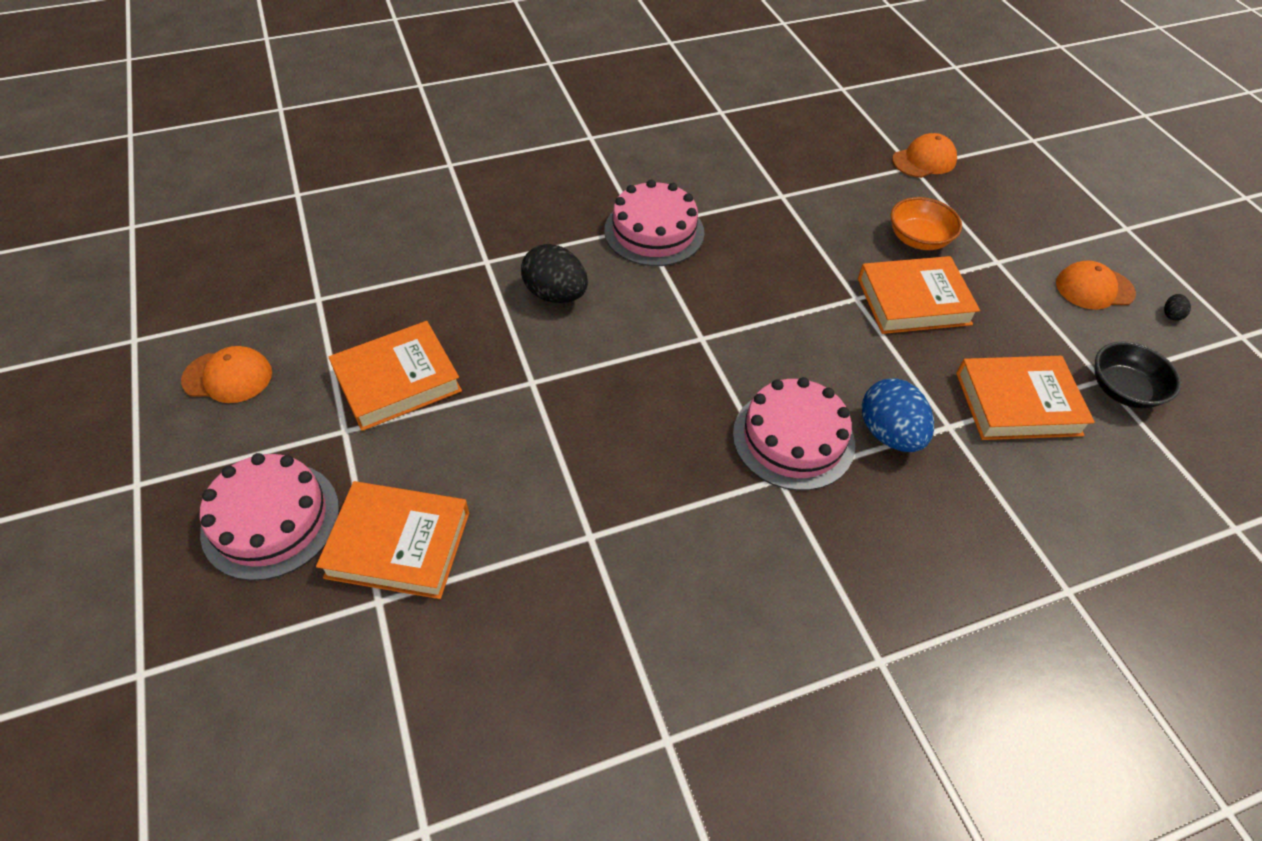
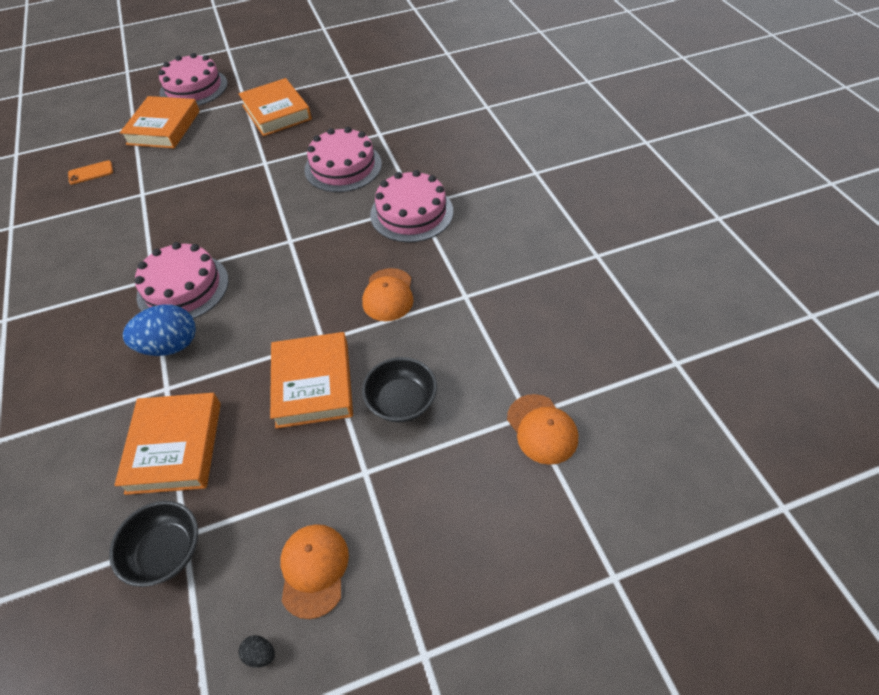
camera: 95 degrees right, 0 degrees up
(228, 377) = (291, 59): orange cap -> orange cap (388, 295)
(520, 639) = (91, 173): none -> orange phone
(555, 294) = (343, 167): black egg -> pink cake
(918, 239) = (401, 401): orange bowl -> black bowl

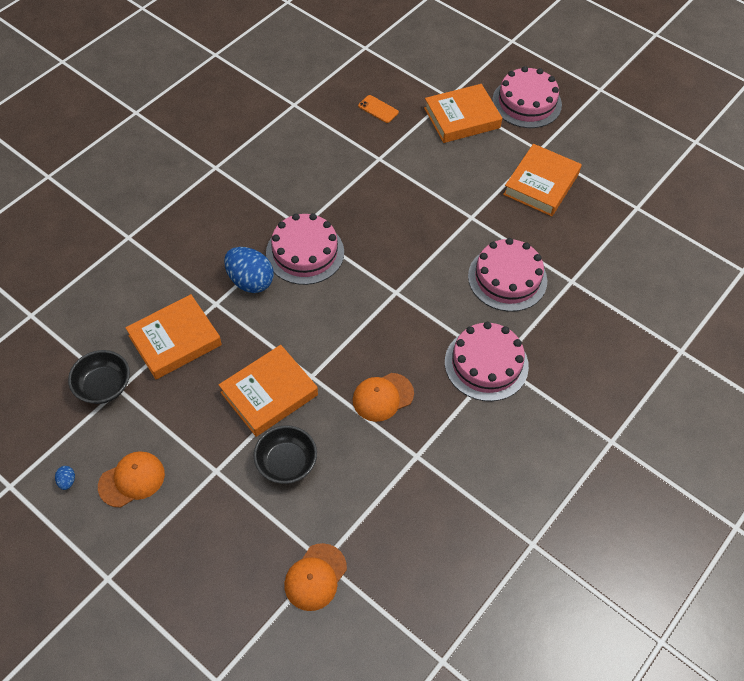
camera: 55 degrees right, 5 degrees up
(260, 654) = (67, 481): black egg -> blue egg

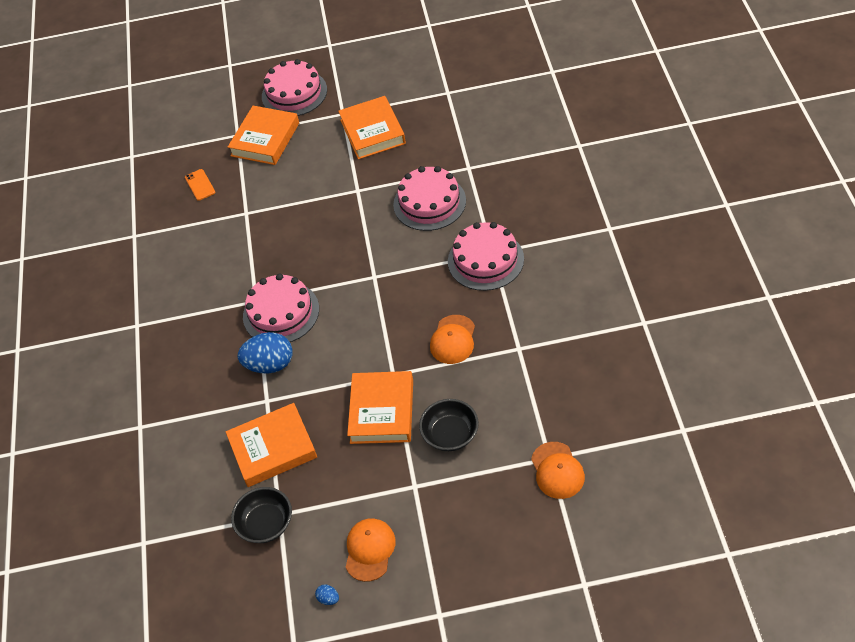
camera: 40 degrees left, 5 degrees down
(175, 340) = (273, 448): orange book -> orange book turned 60 degrees clockwise
(378, 109) = (200, 185): orange phone -> orange phone turned 75 degrees clockwise

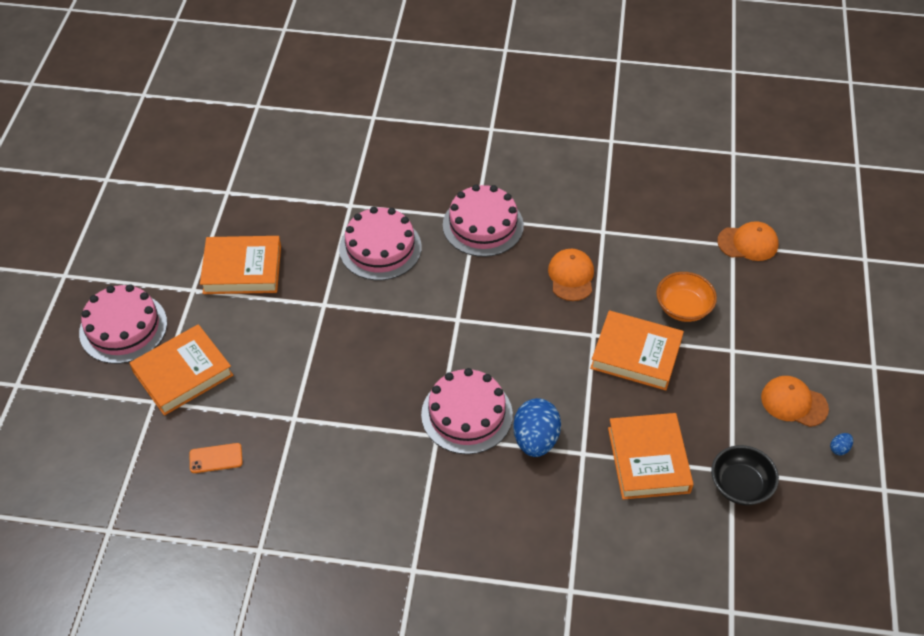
camera: 80 degrees left, 0 degrees up
(265, 139) = (183, 374): orange book -> orange book turned 75 degrees counterclockwise
(450, 434) = (683, 308): black bowl -> orange bowl
(453, 339) = (571, 276): orange cap -> orange cap turned 120 degrees counterclockwise

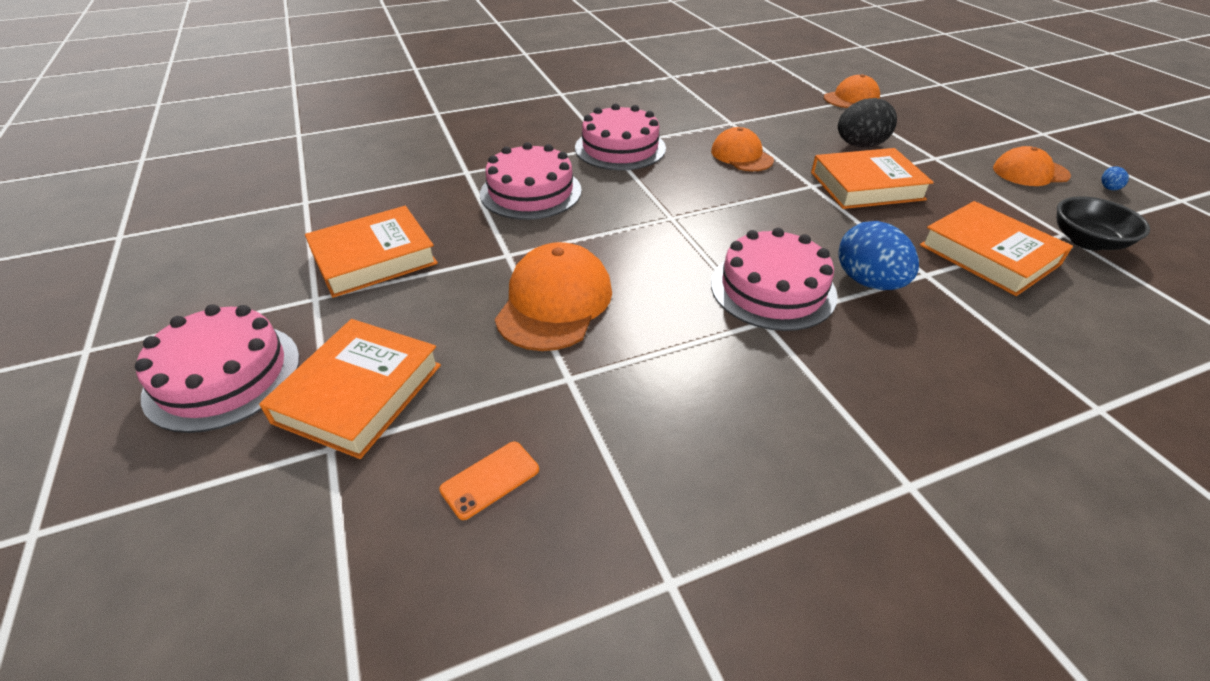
camera: 30 degrees left, 10 degrees down
(324, 359) = (554, 302): none -> orange cap
(683, 308) = (859, 145): orange bowl -> black egg

